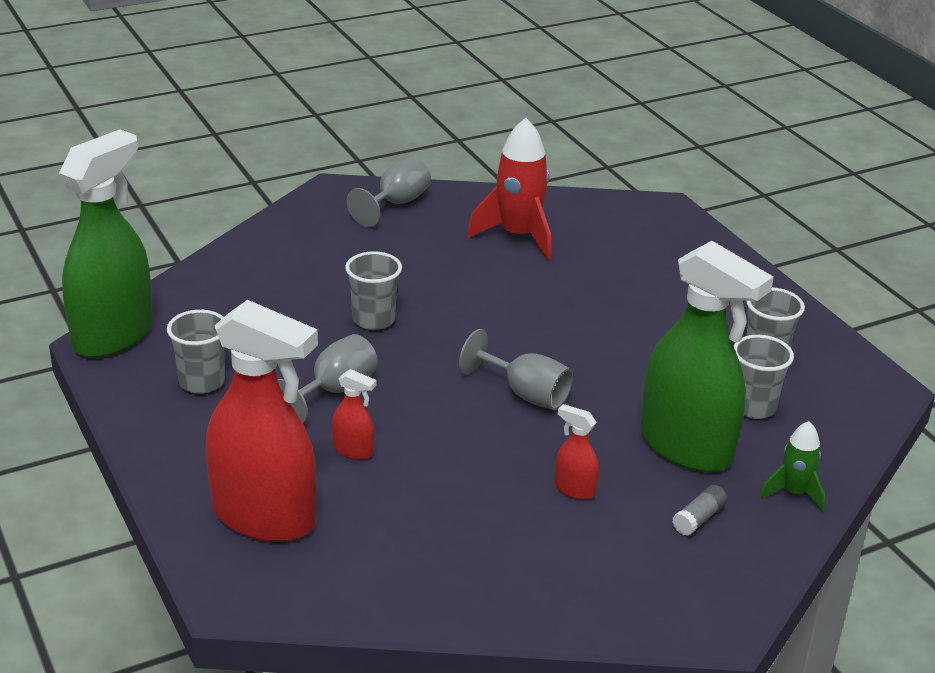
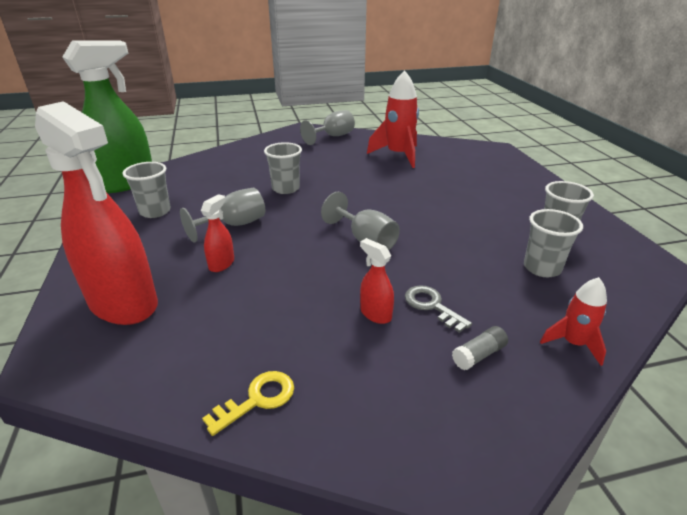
camera: 15 degrees right, 0 degrees up
(353, 450) = (221, 264): red spray bottle -> red spray bottle turned 105 degrees counterclockwise
(487, 593) = (257, 399): none -> yellow key
(635, 471) = (432, 306): none -> grey key
(686, 448) = (480, 292): green spray bottle -> none
(794, 493) = (573, 343): green rocket -> red rocket

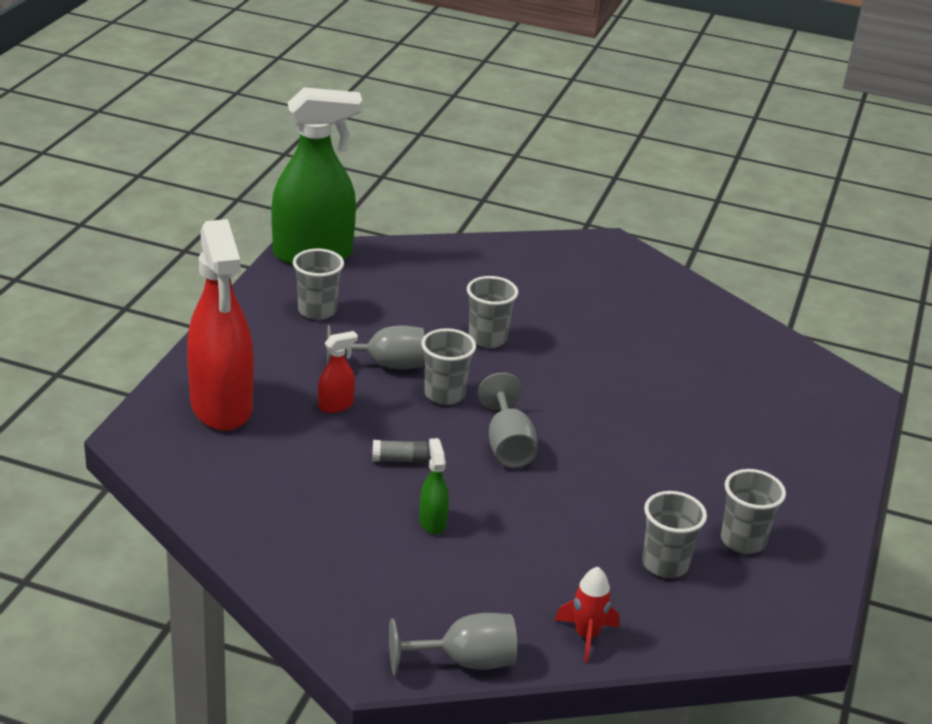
camera: 30 degrees right, 0 degrees up
(257, 399) = (268, 537): yellow key -> none
(292, 227) = (444, 394): none -> grey cup
(333, 136) = (638, 276): grey goblet -> grey goblet (464, 661)
(375, 314) = (432, 522): red spray bottle -> green spray bottle
(398, 155) = (694, 346): red rocket -> none
(432, 306) = (494, 541): grey key -> none
(479, 355) = (484, 599): grey glue stick -> grey glue stick (399, 460)

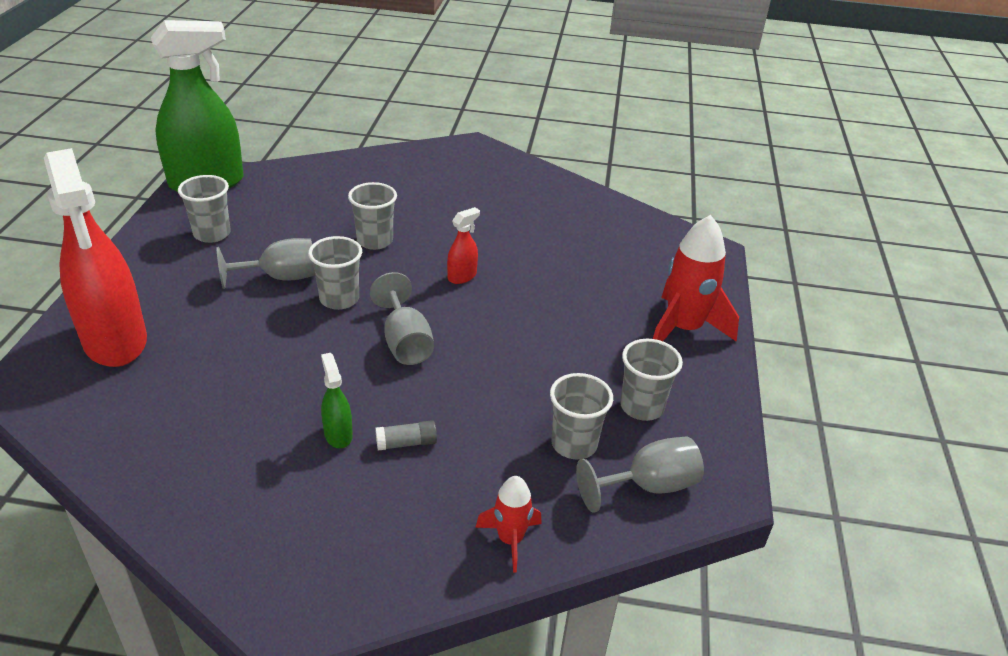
camera: 10 degrees left, 5 degrees up
(336, 405) = (233, 324): red spray bottle -> red spray bottle (462, 276)
(399, 460) = (300, 372): grey glue stick -> grey glue stick (406, 443)
(464, 661) = (386, 596): grey goblet -> grey goblet (648, 486)
(807, 472) = (683, 329): none -> red rocket

